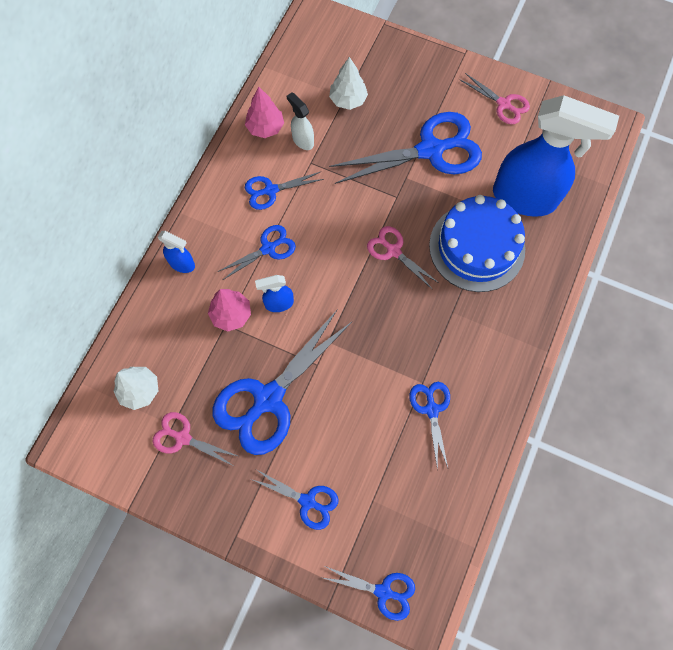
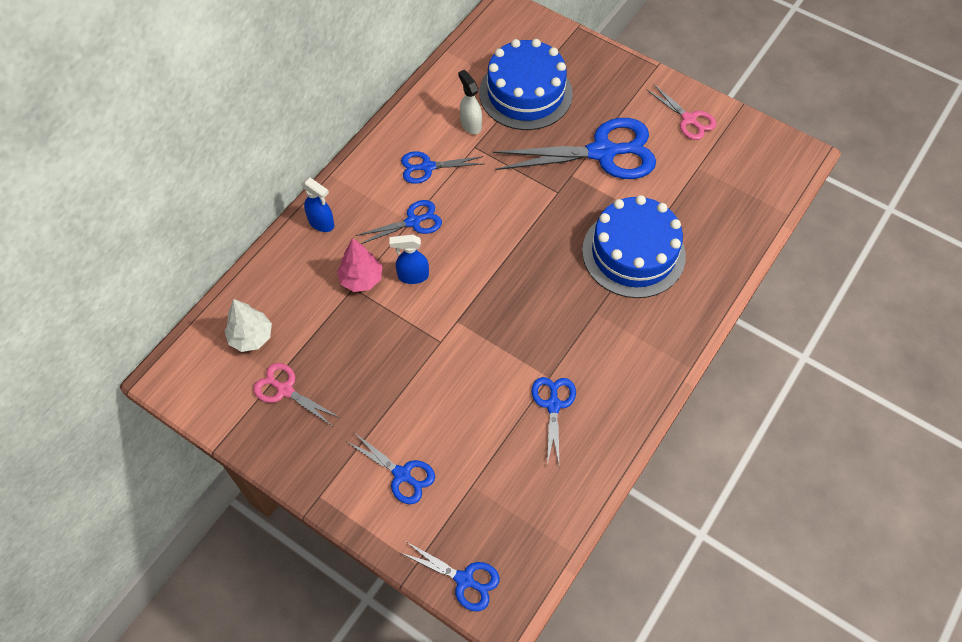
camera: 10 degrees right, 10 degrees down
(265, 128) = (434, 107): pink tree -> none
(268, 398) = (382, 366): blue scissors -> none
(348, 100) = (525, 93): white tree -> blue cake
(393, 251) = (544, 243): pink scissors -> none
(525, 198) = (695, 213): blue spray bottle -> none

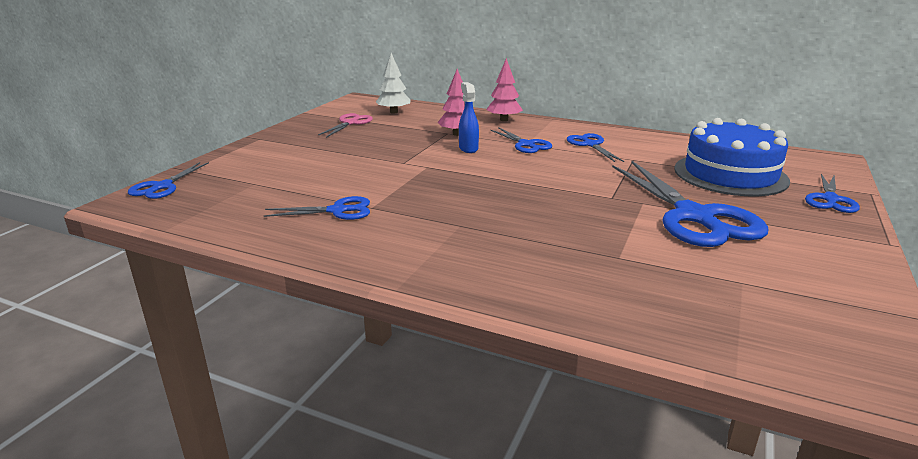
camera: 80 degrees right, 35 degrees down
(321, 223) = (504, 120): blue spray bottle -> pink tree
(402, 474) = (271, 159): blue scissors -> blue scissors (830, 199)
(470, 124) = (658, 156): white spray bottle -> none
(633, 253) = (557, 242): blue cake -> none
(689, 119) = (824, 271): pink scissors -> none

